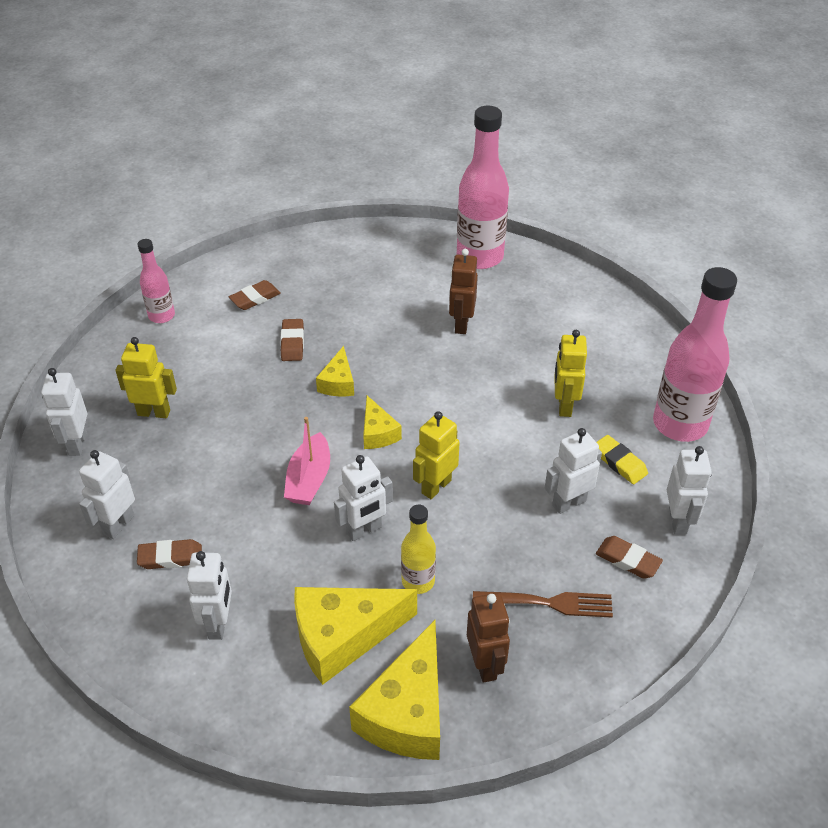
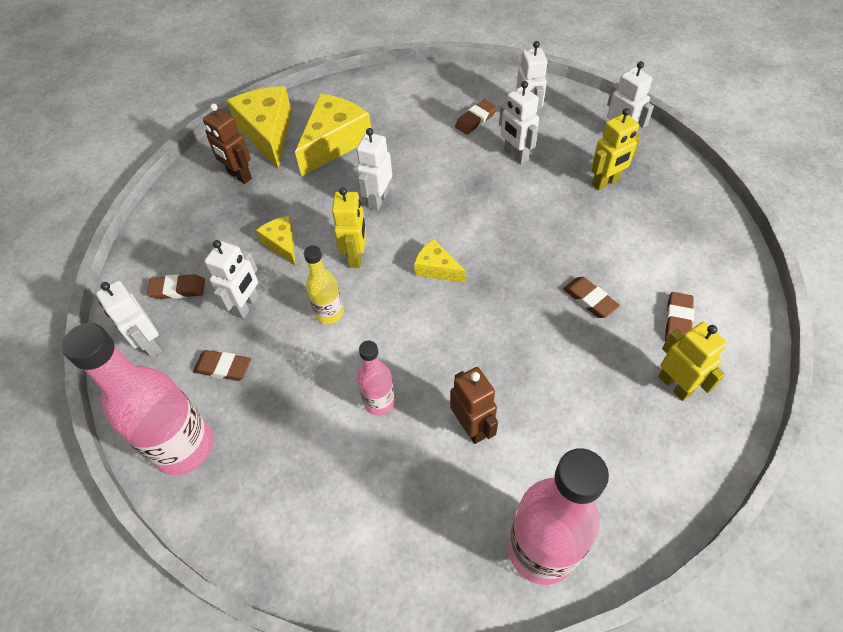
camera: 145 degrees right, 10 degrees up
(161, 316) = (718, 252): pink bottle -> pink bottle (379, 402)
(218, 623) = (409, 110): white robot -> white robot (515, 155)
(309, 479) = (448, 207): pink boat -> none
(338, 383) = (511, 289): yellow cheese -> yellow cheese (282, 244)
(418, 581) = (316, 192): yellow bottle -> yellow bottle (329, 313)
(547, 603) = (221, 228): brown fork -> none
(564, 405) = (305, 395): yellow robot -> yellow robot (675, 385)
(619, 462) = (223, 367): yellow eraser -> brown eraser

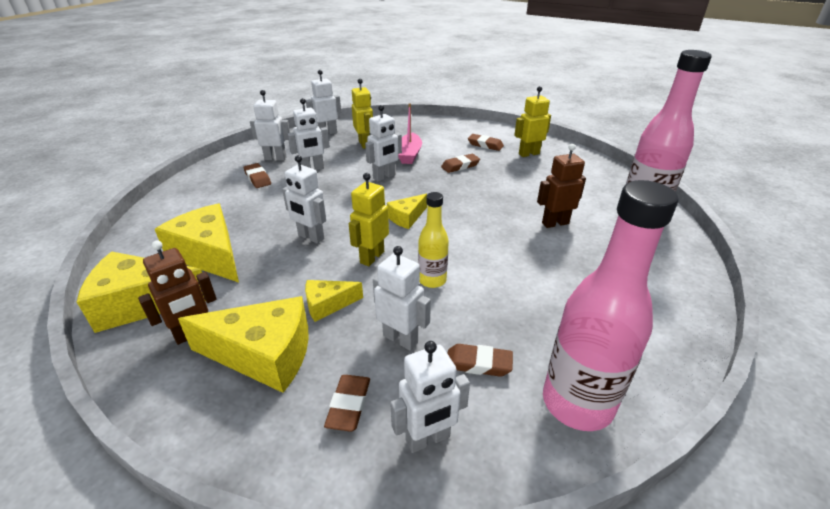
camera: 80 degrees left, 20 degrees down
(221, 224) = (264, 355): none -> yellow cheese
(223, 367) = (478, 363): brown eraser -> brown eraser turned 75 degrees clockwise
(356, 256) = (372, 257): yellow robot -> yellow robot turned 75 degrees counterclockwise
(379, 402) = (531, 262): pink bottle -> none
(523, 225) = (384, 177): none -> white robot
(597, 236) = (409, 155): none -> pink boat

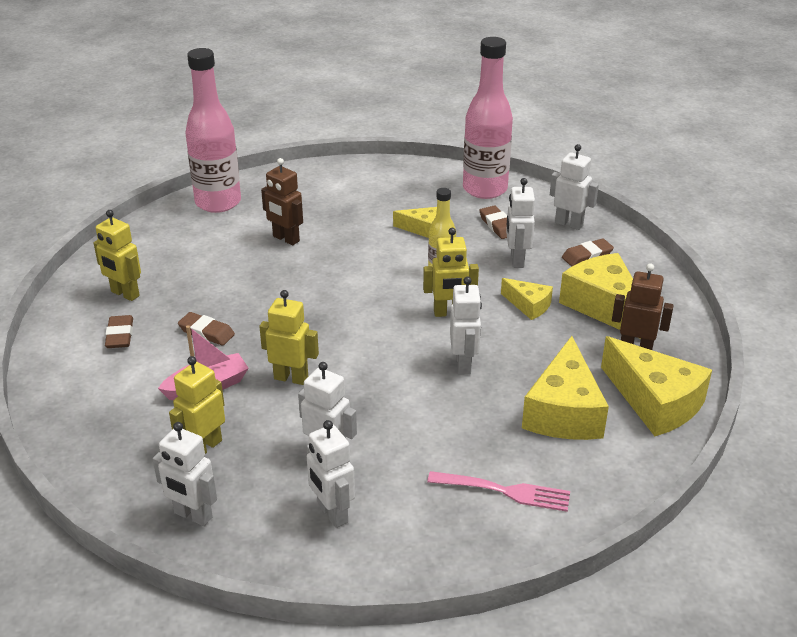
camera: 125 degrees left, 0 degrees up
(204, 203) = (503, 491): none -> pink fork
(257, 178) = (402, 488): brown eraser -> none
(384, 177) = (291, 378): white robot -> yellow robot
(407, 218) = (364, 322): yellow cheese -> yellow cheese (422, 229)

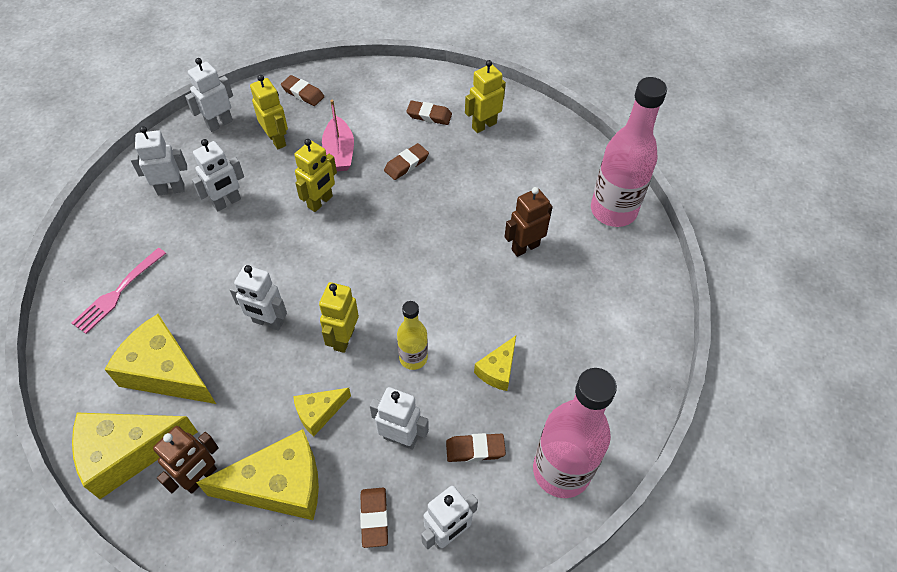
camera: 110 degrees right, 20 degrees up
(106, 453) = (303, 93): none -> brown eraser

